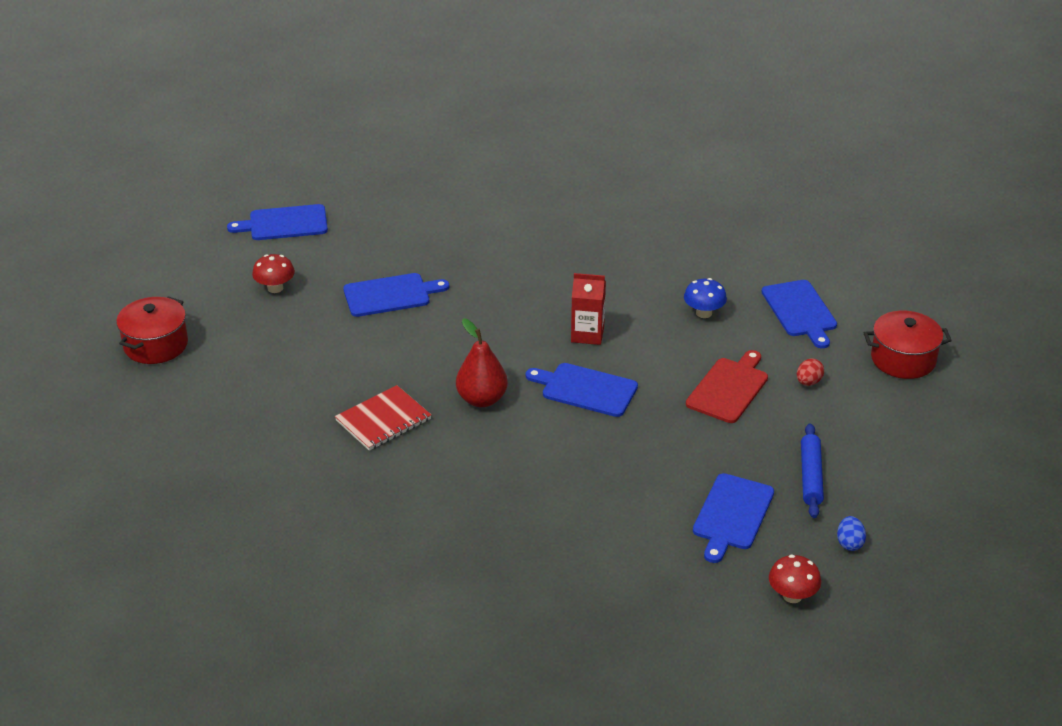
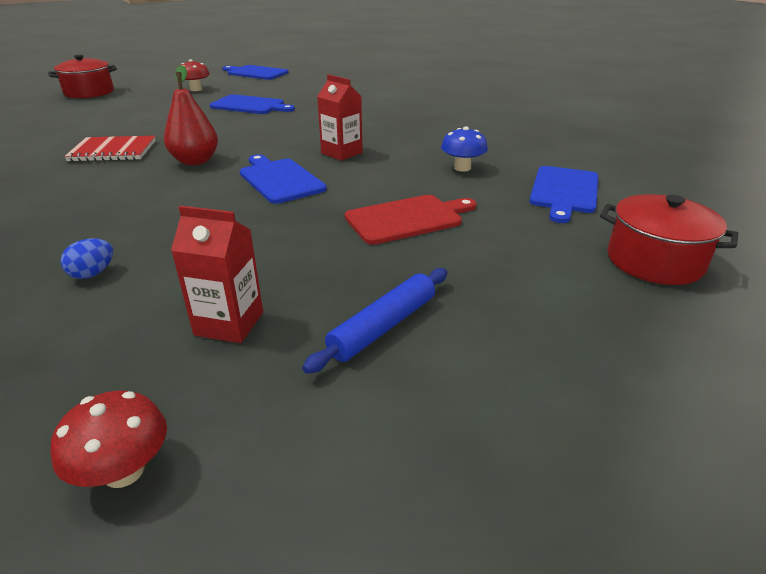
camera: 35 degrees right, 5 degrees down
(732, 515) = (229, 323): blue cutting board -> red carton
(808, 382) = (503, 242): red egg -> none
(849, 543) = (318, 439): blue egg -> blue egg (93, 274)

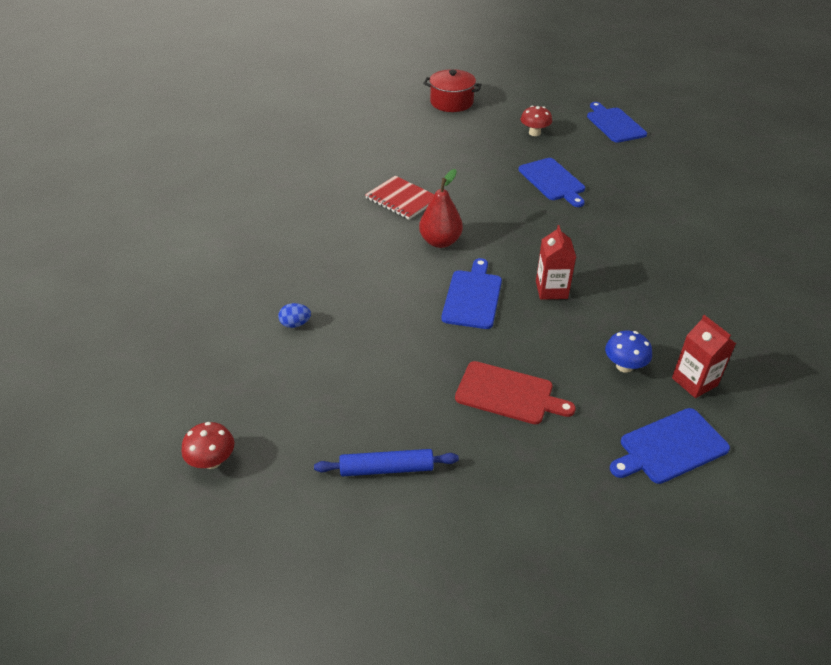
camera: 45 degrees right, 10 degrees up
(229, 323) = (320, 408): red carton -> red carton (694, 382)
(654, 261) = (624, 556): red pot -> none

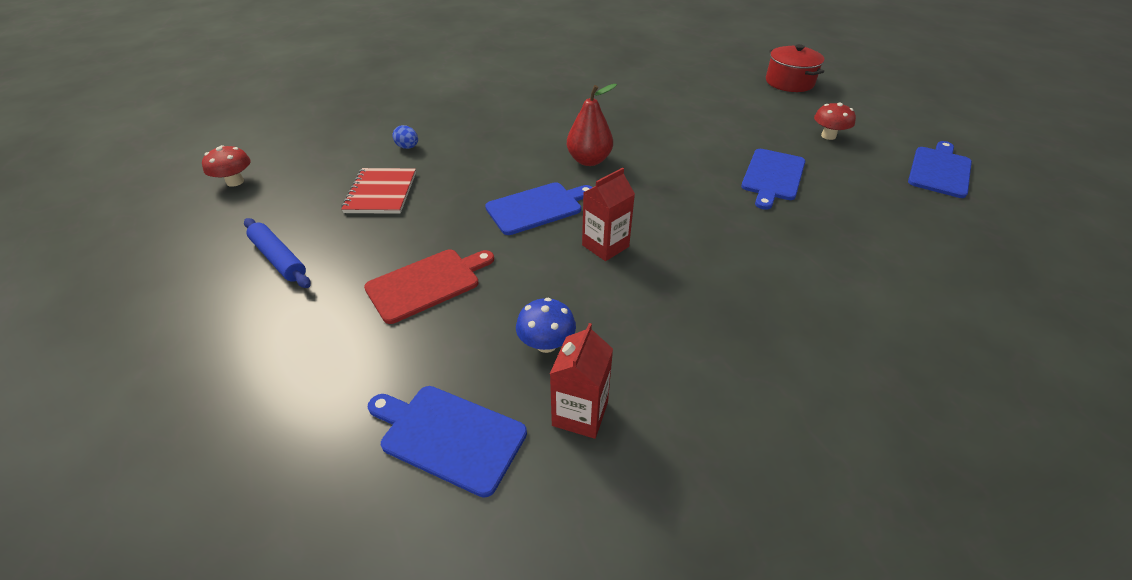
camera: 50 degrees right, 0 degrees up
(401, 199) = (617, 120): red notebook -> red notebook (381, 193)
(508, 394) = (427, 283): red cutting board -> red cutting board turned 105 degrees counterclockwise

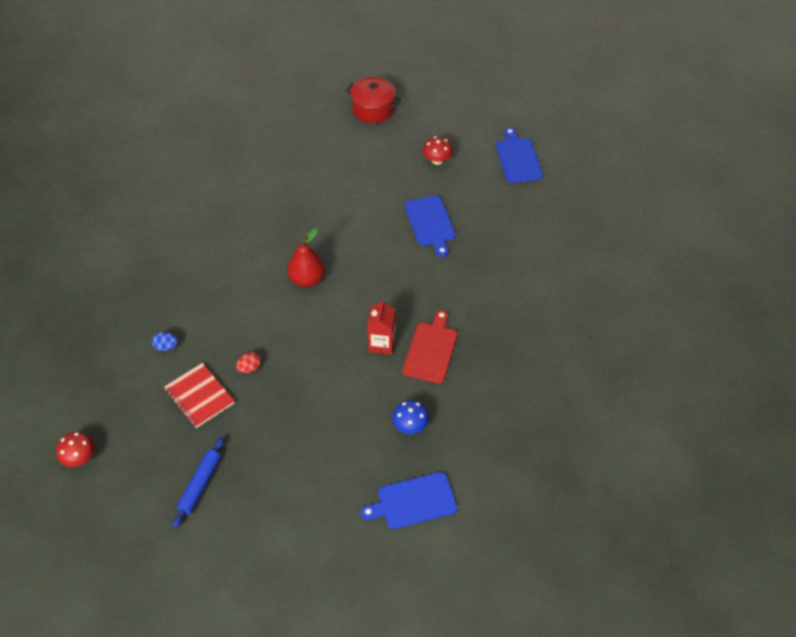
camera: 40 degrees left, 10 degrees up
(278, 258) = (200, 485): blue rolling pin -> blue rolling pin turned 75 degrees counterclockwise
(427, 283) = (310, 437): red cutting board -> red cutting board (431, 350)
(451, 196) = (249, 368): none -> red egg
(537, 207) = (314, 341): blue cutting board -> none
(580, 413) = (459, 449): red carton -> none

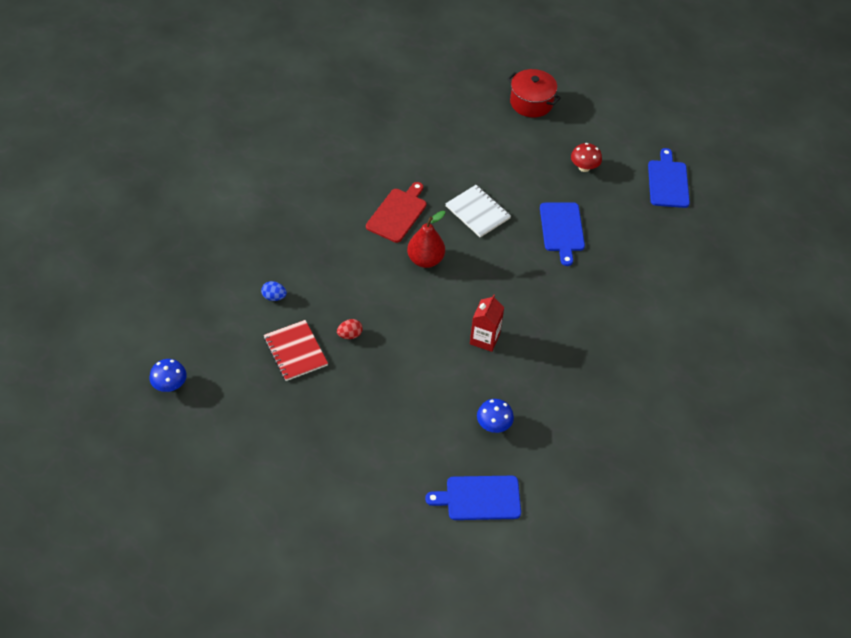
camera: 10 degrees right, 0 degrees up
(79, 458) = (170, 385): red mushroom -> blue mushroom
(200, 485) = (278, 435): blue rolling pin -> none
(346, 223) = (477, 212): none -> white notebook
(431, 350) = (532, 355): red cutting board -> red cutting board (398, 213)

